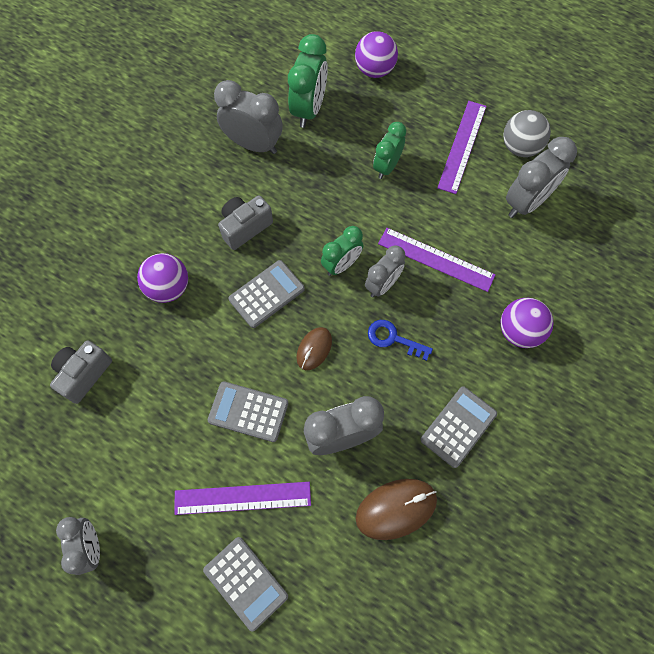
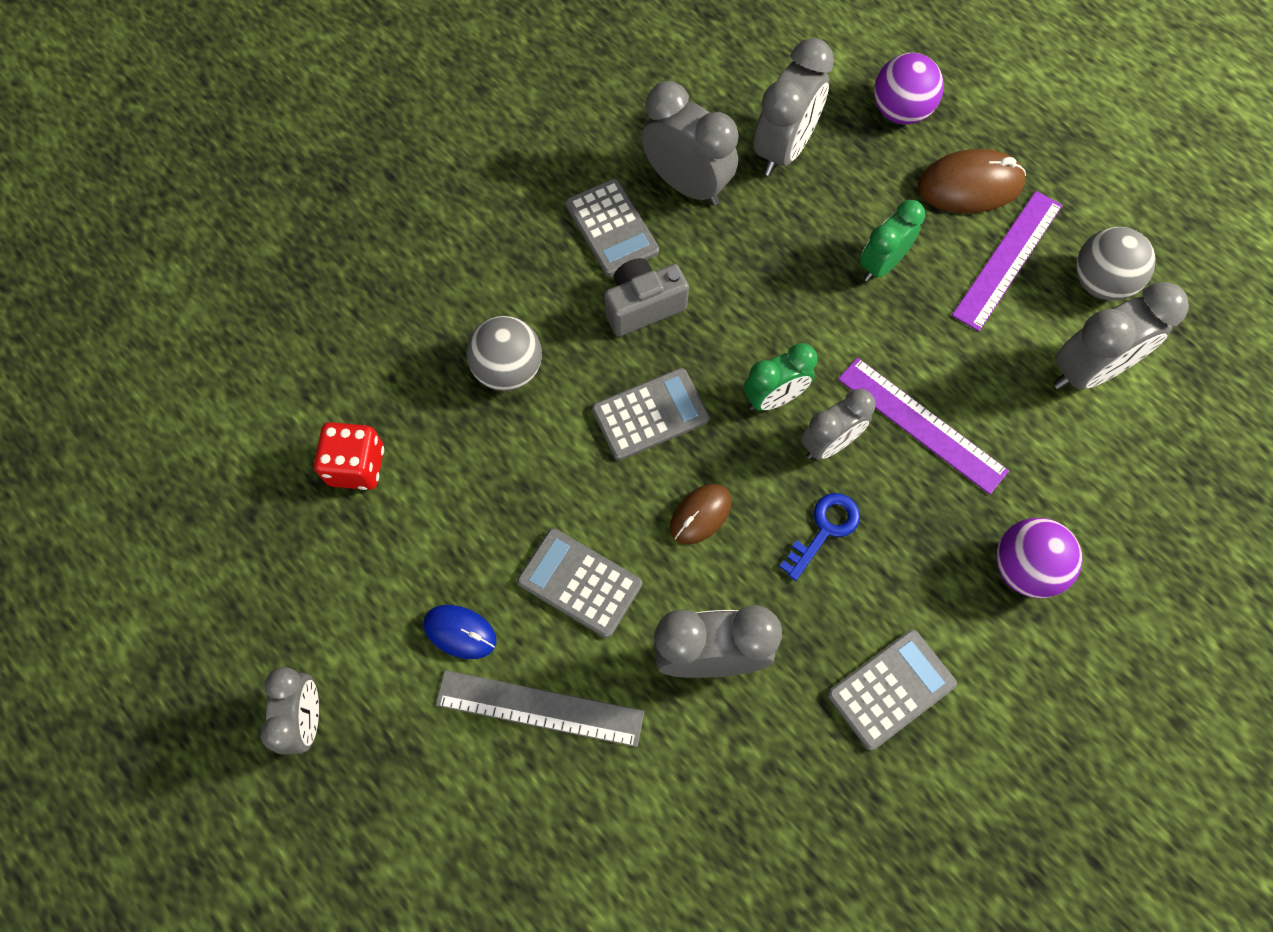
camera: 15 degrees right, 0 degrees up
(84, 374) = (356, 466): grey camera -> red dice
(168, 287) = (508, 369): purple ball -> grey ball
(179, 463) = (460, 632): none -> blue mouse
(242, 498) = (539, 708): purple ruler -> grey ruler
(245, 583) = (513, 833): grey calculator -> grey calculator (612, 228)
(309, 109) = (783, 149): green clock -> grey clock
(393, 339) = (824, 529): blue key -> blue key turned 90 degrees clockwise
(396, 508) = (764, 787): brown mouse -> brown mouse (970, 185)

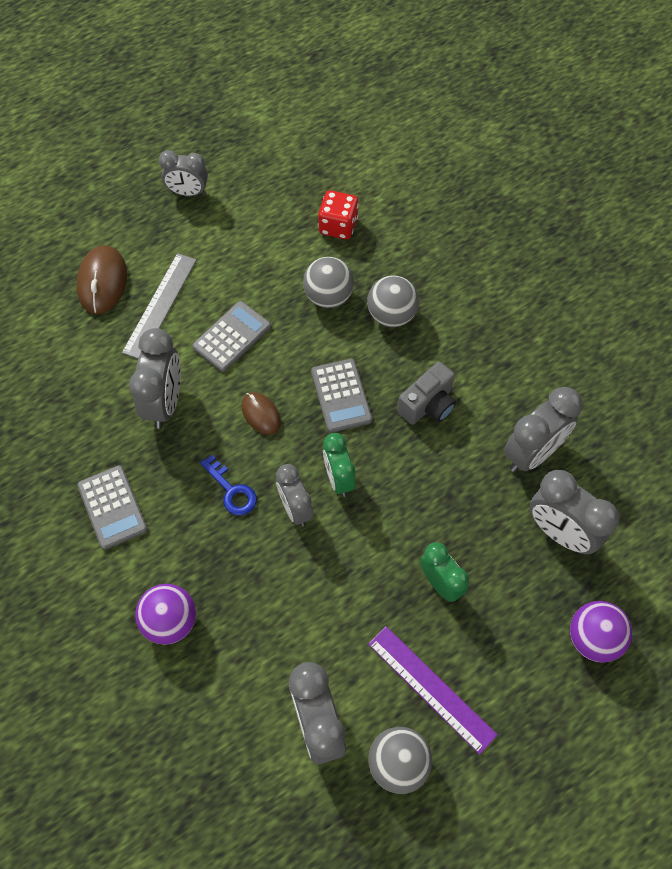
camera: 100 degrees right, 5 degrees down
(460, 632) = (217, 270): blue mouse -> none
(488, 458) = (328, 296): none -> grey ball
(612, 228) = (498, 394): grey calculator -> none
(643, 306) = (428, 405): grey camera -> grey camera turned 60 degrees clockwise
(921, 424) = (297, 578): purple ruler -> none
(970, 185) = (509, 678): brown mouse -> brown mouse (102, 282)

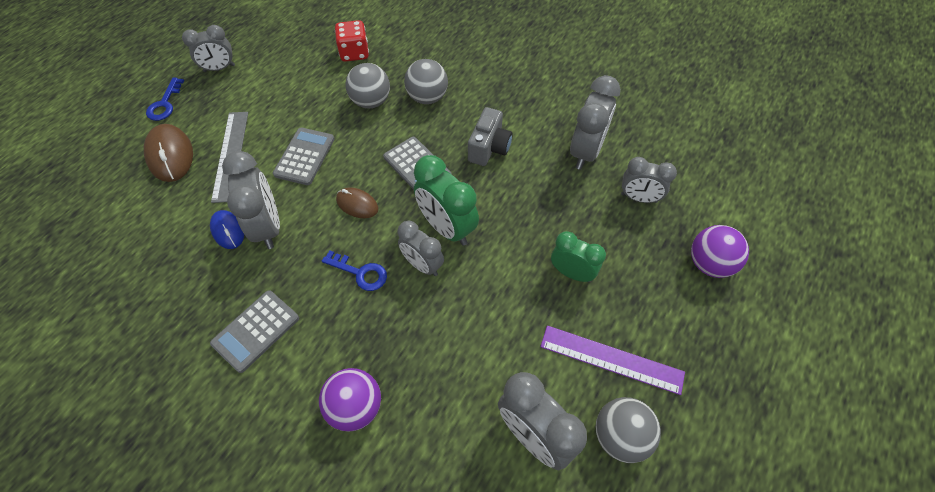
camera: 25 degrees left, 5 degrees down
(112, 507) = (256, 331): grey calculator -> grey calculator turned 90 degrees clockwise
(118, 217) = (165, 104): none -> blue key
(126, 391) = (228, 230): none -> blue mouse
(338, 478) = (447, 227): green clock -> green clock, size x1.52
(560, 532) = (639, 198): grey clock -> grey clock, size x0.66

